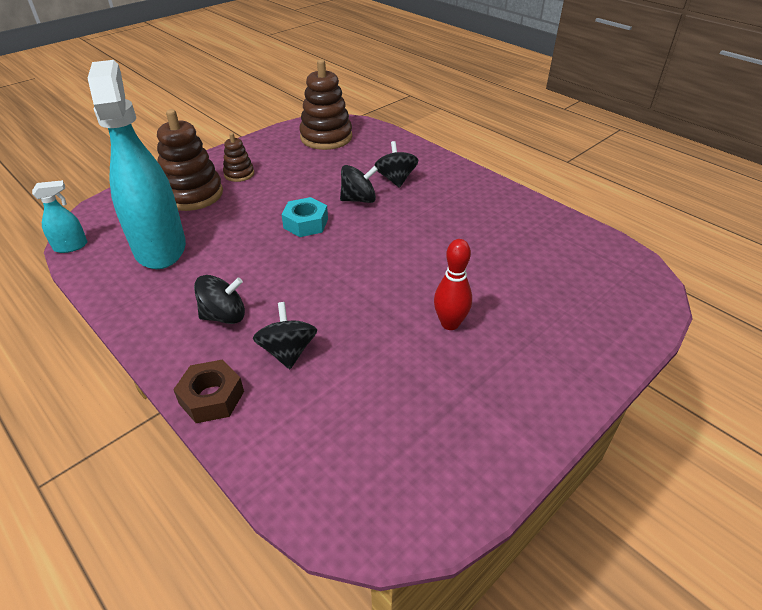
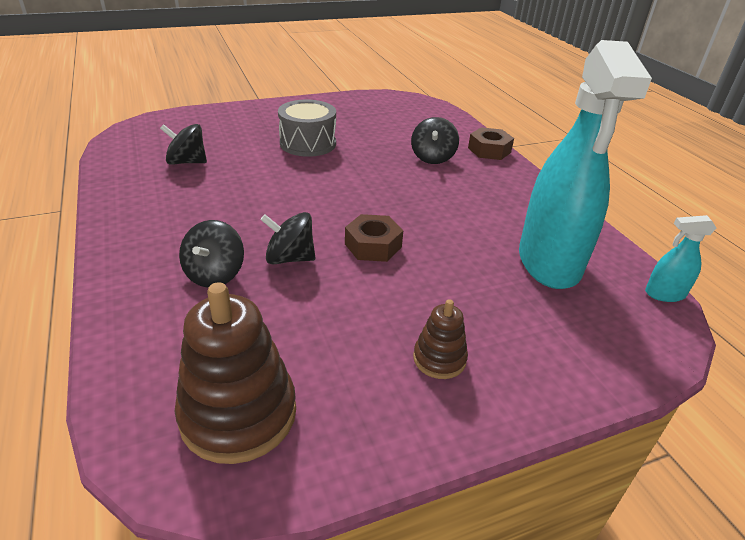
camera: 160 degrees left, 5 degrees down
(192, 194) = (517, 335): brown stacking toy -> none
(224, 316) = (478, 187): black spinning top -> black spinning top (187, 162)
(306, 223) = (373, 245): turquoise nut -> brown nut
(450, 323) = (308, 143): red bowling pin -> grey drum

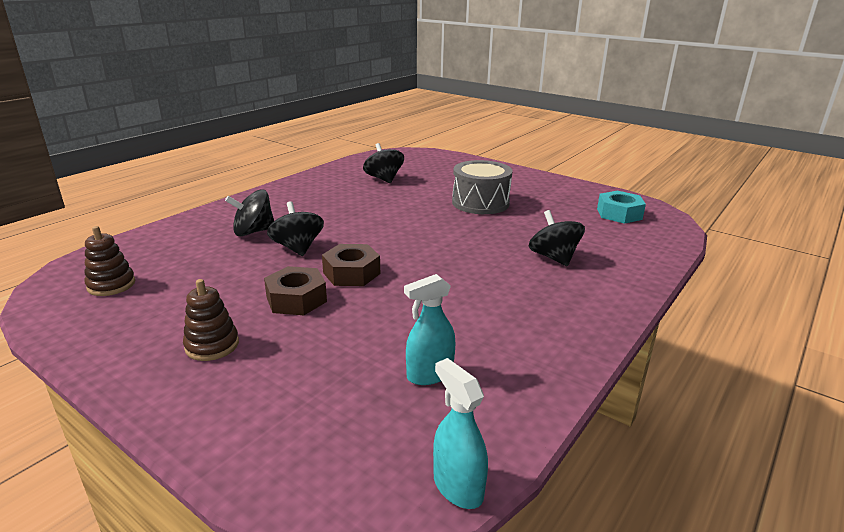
camera: 60 degrees right, 10 degrees down
(238, 414) = (111, 285): brown stacking toy -> brown stacking toy, size x0.52
(393, 109) = (619, 214): none -> turquoise nut
(432, 157) = (553, 257): black spinning top -> black spinning top turned 90 degrees clockwise
(489, 150) = (630, 283): brown nut -> brown nut (296, 299)
(549, 262) = (429, 374): turquoise spray bottle -> turquoise spray bottle, size x0.41

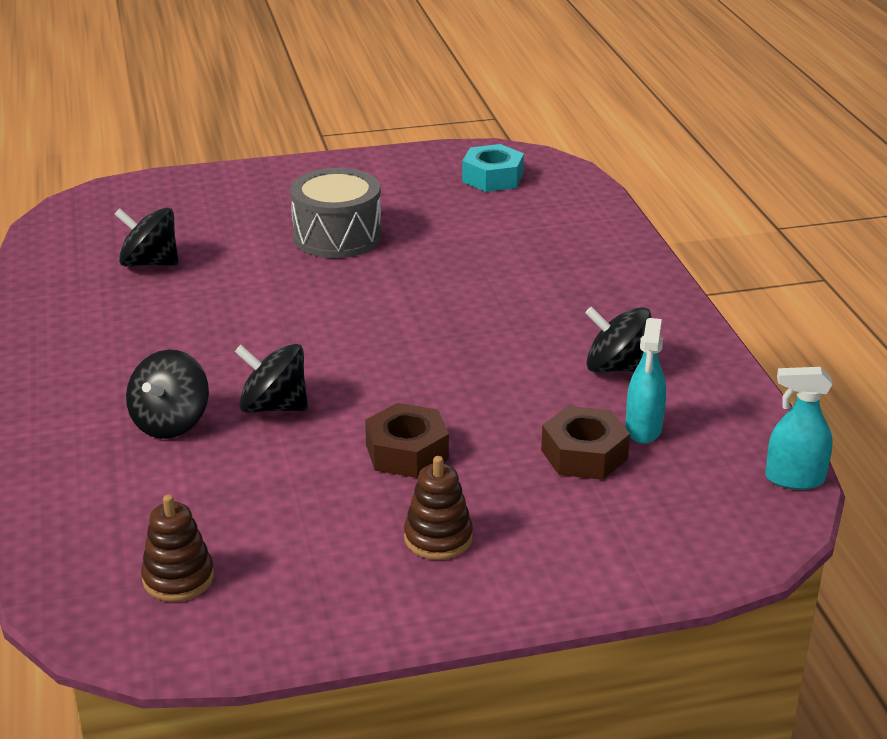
camera: 50 degrees left, 5 degrees up
(351, 273) = (394, 395): brown nut -> brown nut (584, 454)
(553, 257) = (530, 264): black spinning top -> black spinning top (616, 367)

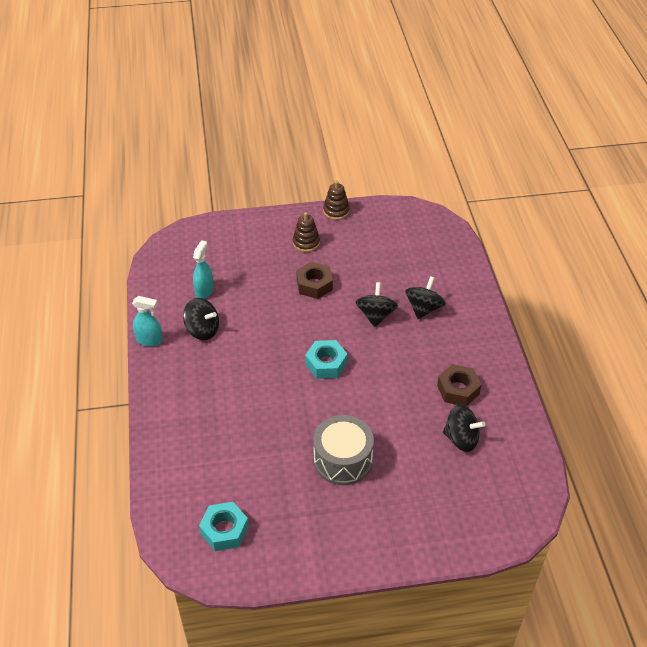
camera: 175 degrees left, 15 degrees up
(178, 578) = (406, 232): brown stacking toy -> brown stacking toy (336, 211)
(274, 406) = (375, 315): black spinning top -> black spinning top turned 105 degrees counterclockwise
(371, 334) = (326, 364): none -> turquoise nut
(584, 454) = (236, 278): brown nut -> brown nut (458, 389)
(794, 479) = (151, 260): turquoise spray bottle -> turquoise spray bottle (149, 340)

